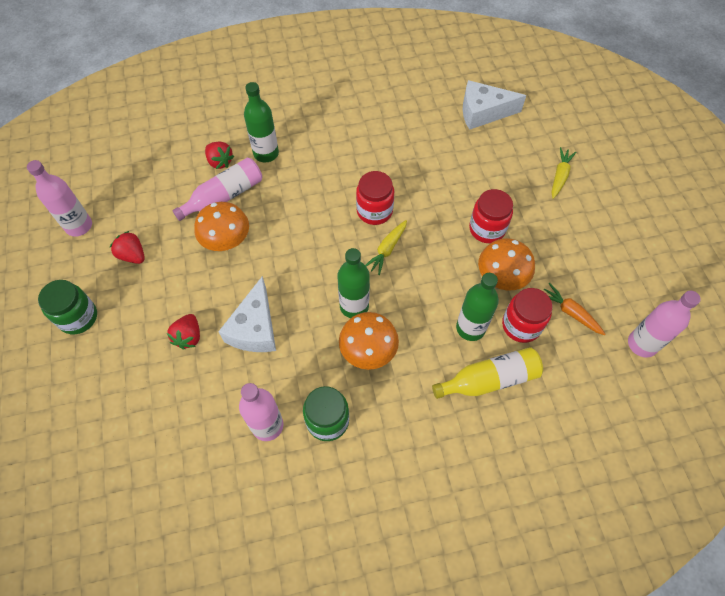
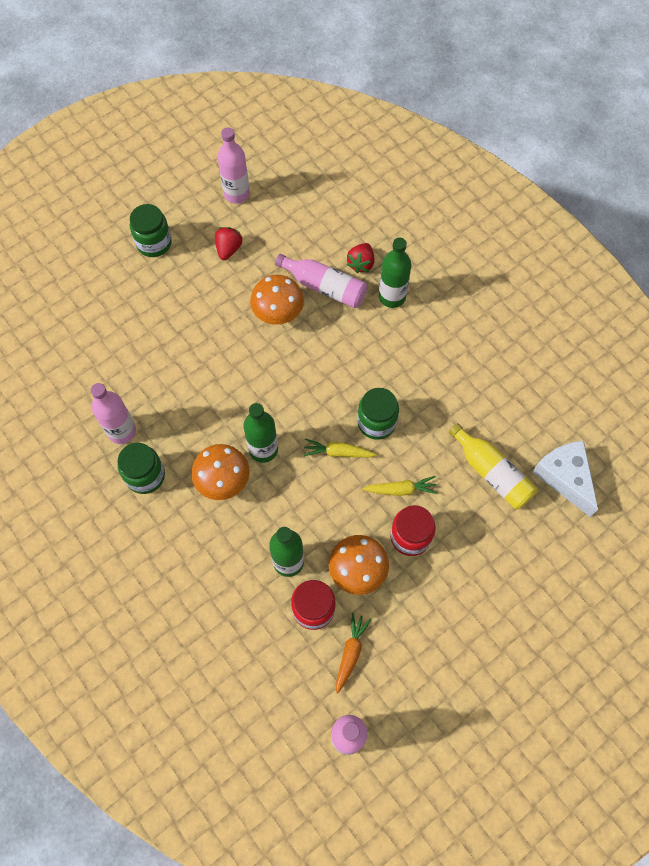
camera: 65 degrees right, 5 degrees up
(188, 337) = (173, 332): red strawberry -> none
(255, 328) = (204, 378): white cheese -> none
(374, 211) = (376, 422): red jar -> green jar
(489, 380) = (242, 598): yellow bottle -> yellow bottle (491, 473)
(560, 176) = (520, 589): yellow carrot -> yellow carrot (401, 489)

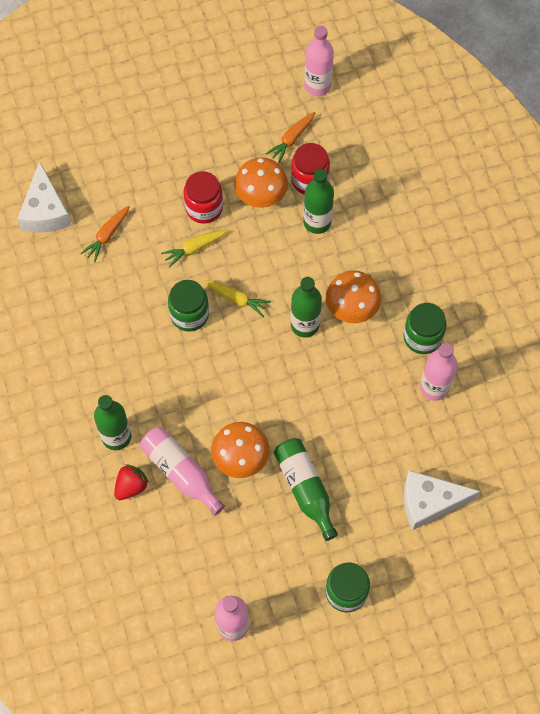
camera: 160 degrees left, 0 degrees up
(102, 331) = (429, 502): none -> white cheese
(213, 308) = (305, 489): none -> green bottle
(228, 249) = (266, 555): red strawberry -> none
(401, 489) = (194, 248): yellow carrot -> yellow carrot turned 45 degrees counterclockwise
(491, 473) = (107, 236): yellow bottle -> orange carrot

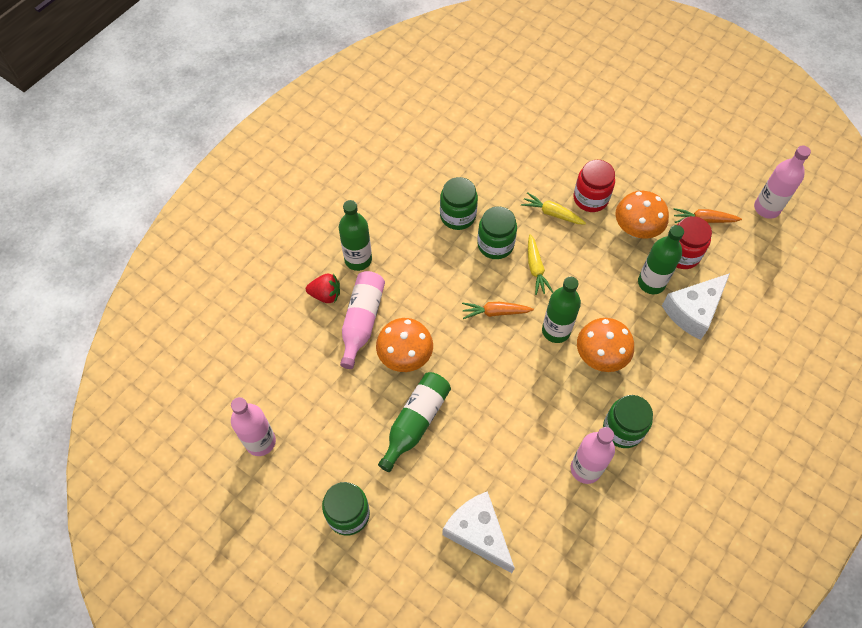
camera: 55 degrees right, 5 degrees down
(45, 211) = (497, 104): white cheese -> white cheese (693, 311)
(107, 236) = (511, 152): orange carrot -> orange carrot (495, 312)
(137, 325) = (458, 216): none -> green jar

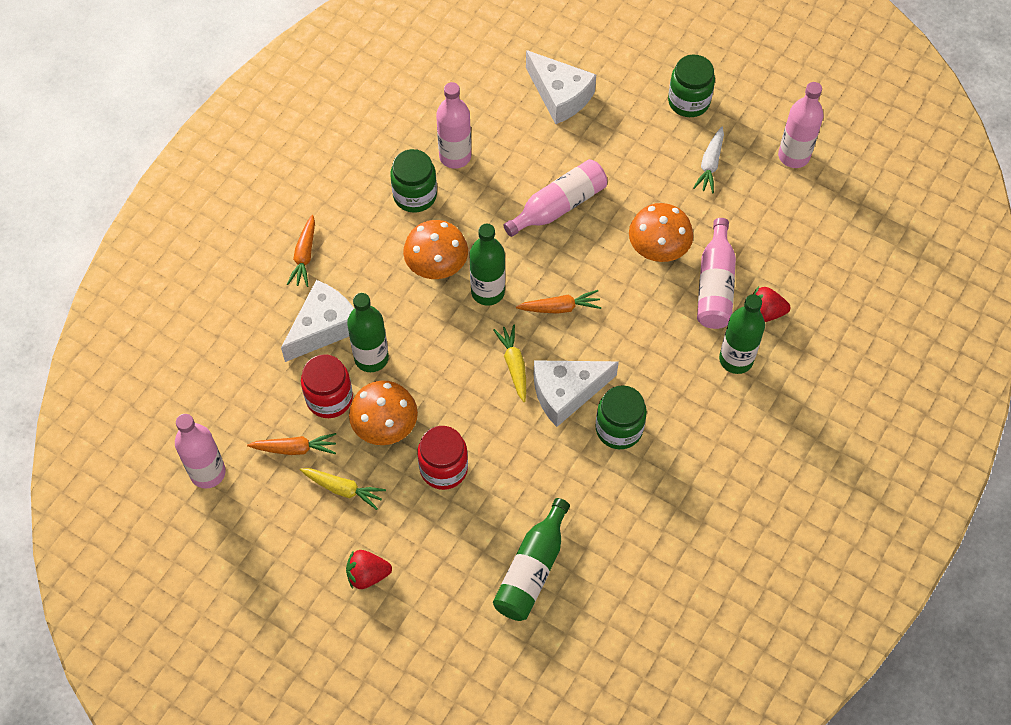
camera: 175 degrees right, 0 degrees up
(341, 439) = (710, 164): none -> white carrot
(415, 422) = (635, 186): green bottle -> green bottle (532, 569)
(489, 407) = (558, 206): none -> pink bottle
(495, 244) = (566, 393): green jar -> white cheese
(552, 213) = (495, 442): yellow carrot -> yellow carrot (343, 489)
(641, 137) = (367, 575): none -> red strawberry
(718, 376) = (304, 256): none -> orange carrot

